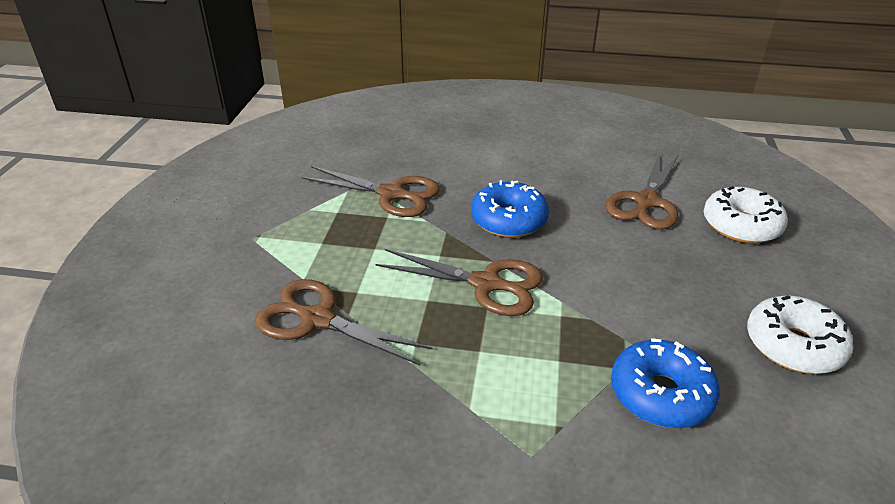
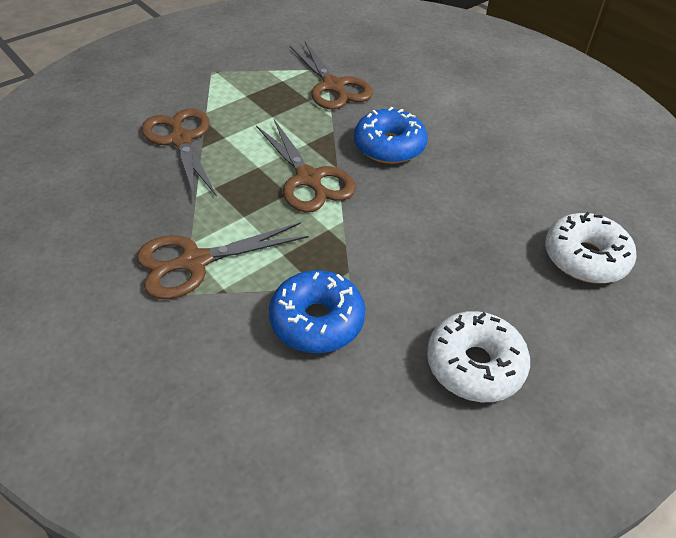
camera: 40 degrees right, 10 degrees up
(646, 202) = (524, 193): brown scissors -> brown scissors (194, 262)

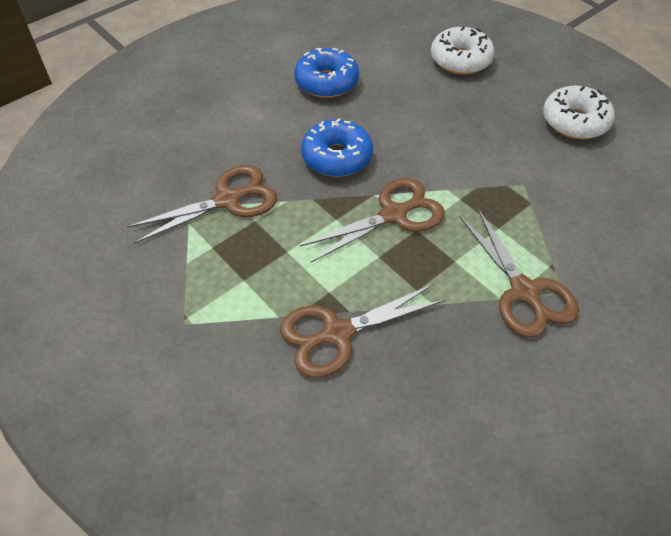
camera: 90 degrees left, 5 degrees up
(317, 320) = (564, 202): blue donut -> blue donut (326, 82)

